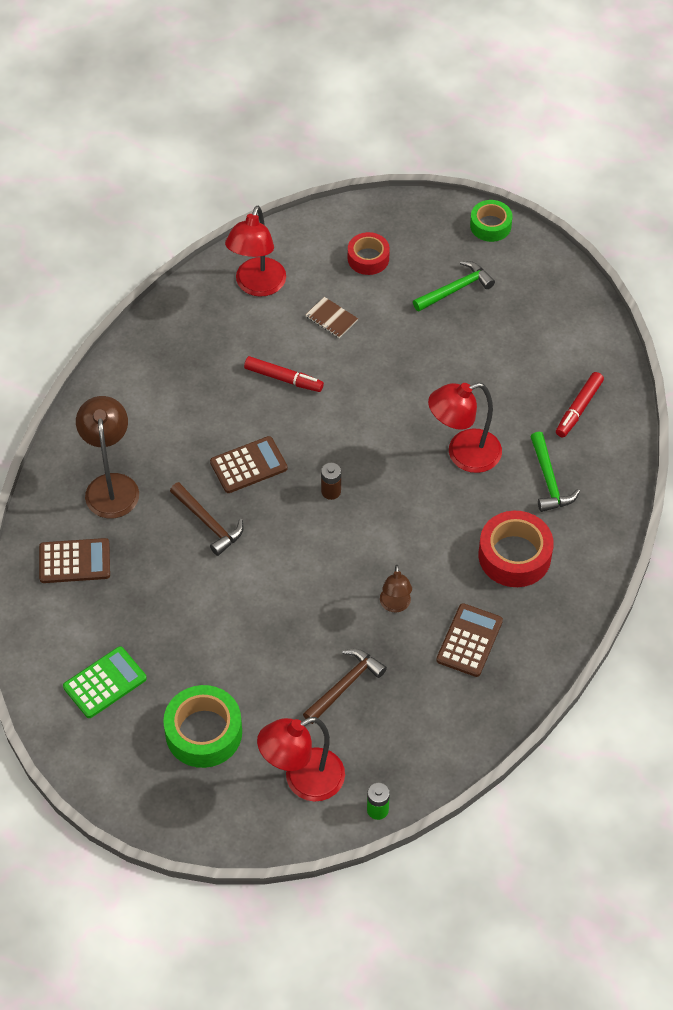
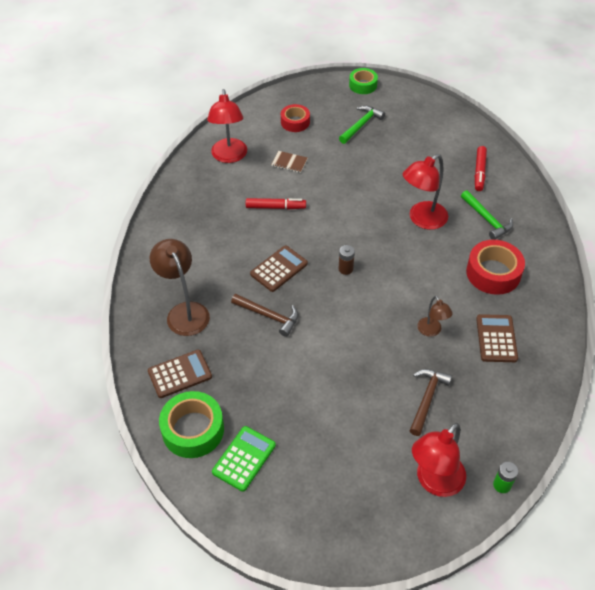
camera: 20 degrees left, 5 degrees down
(203, 732) = (340, 471): green tape -> green tape (193, 430)

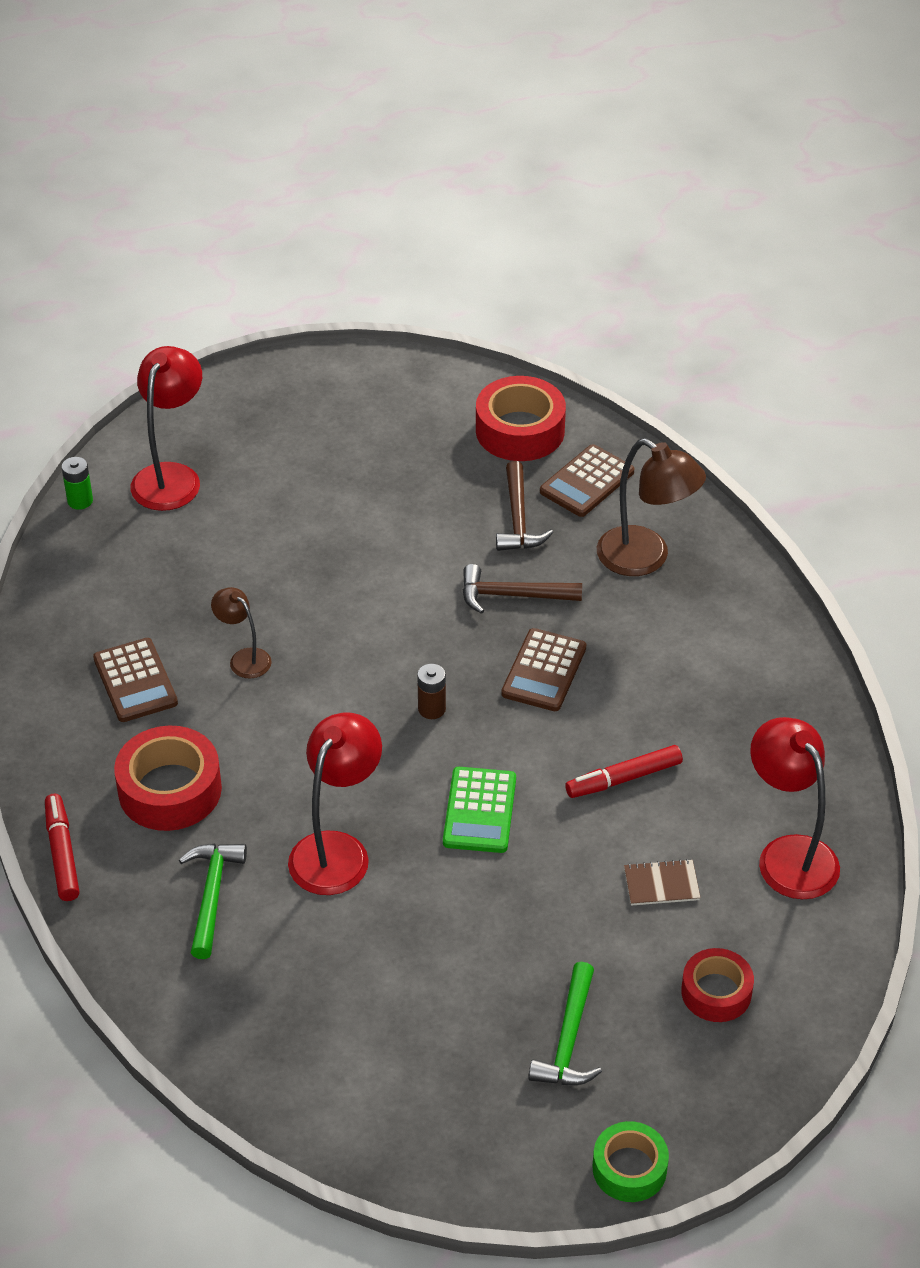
camera: 155 degrees right, 5 degrees down
(193, 430) = (520, 430): green tape -> red tape
(244, 458) = (432, 424): green calculator -> green calculator (480, 811)
(427, 399) = (216, 564): brown hammer -> brown hammer (518, 518)
(479, 172) = (260, 1006): red marker -> red marker (62, 854)
(487, 219) = (212, 895): green hammer -> green hammer turned 60 degrees clockwise

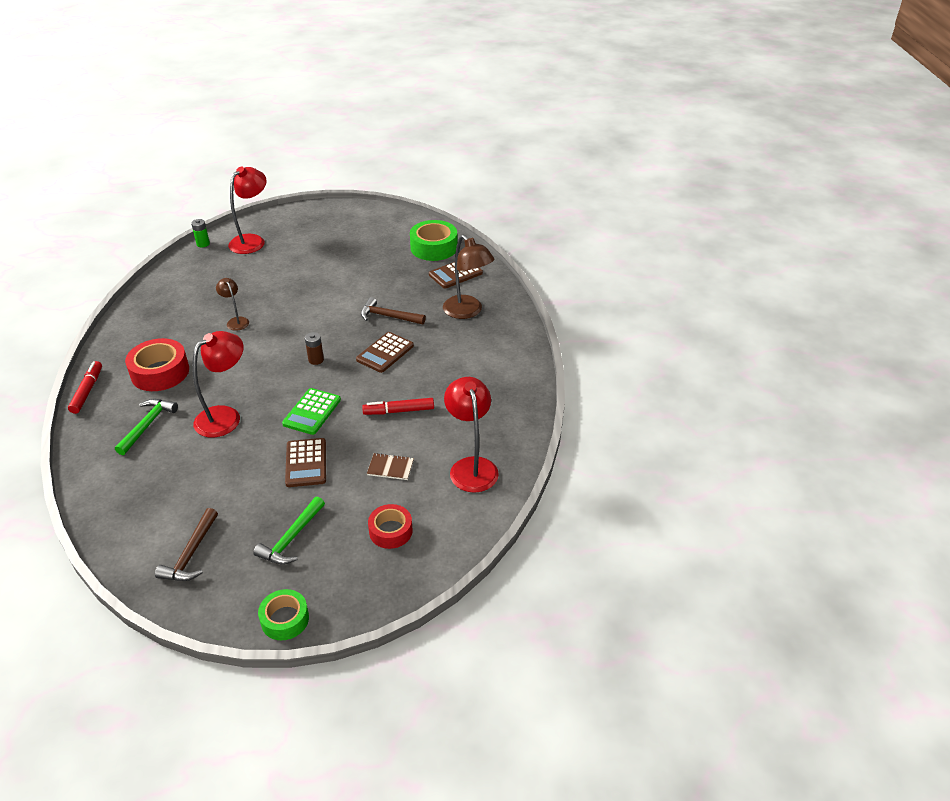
camera: 15 degrees right, 5 degrees down
(135, 681) = (177, 322): brown calculator -> brown calculator (306, 463)
(518, 518) = (411, 284): brown hammer -> brown hammer (191, 554)
(520, 430) = (434, 247): red tape -> green tape

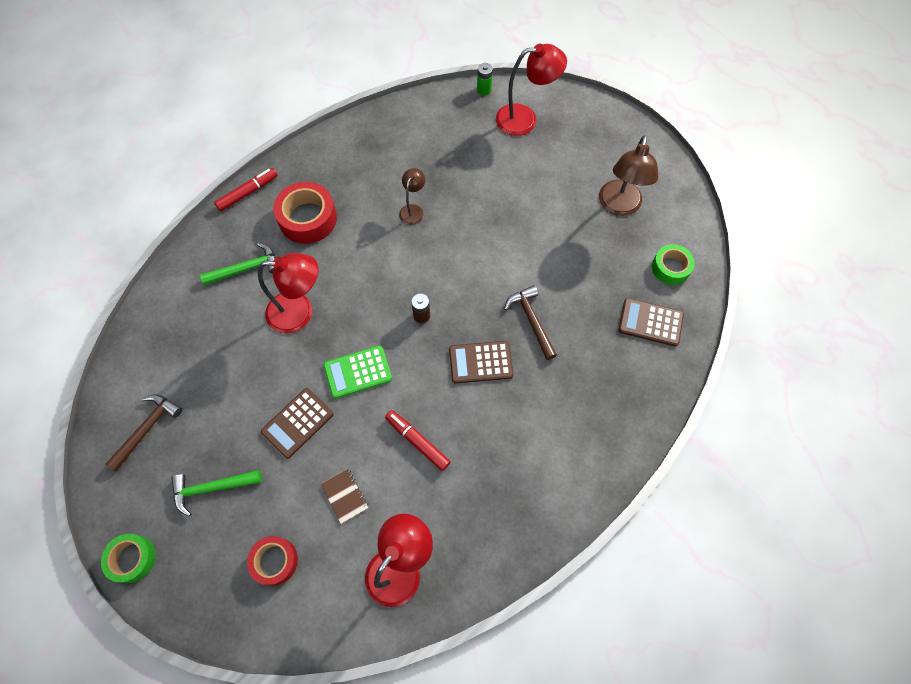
camera: 50 degrees right, 25 degrees up
(191, 554) = (147, 429): brown hammer -> brown hammer turned 150 degrees clockwise
(434, 247) = (670, 268): green tape -> green tape, size x0.63
(467, 312) = (604, 382): brown lamp -> brown lamp (618, 206)

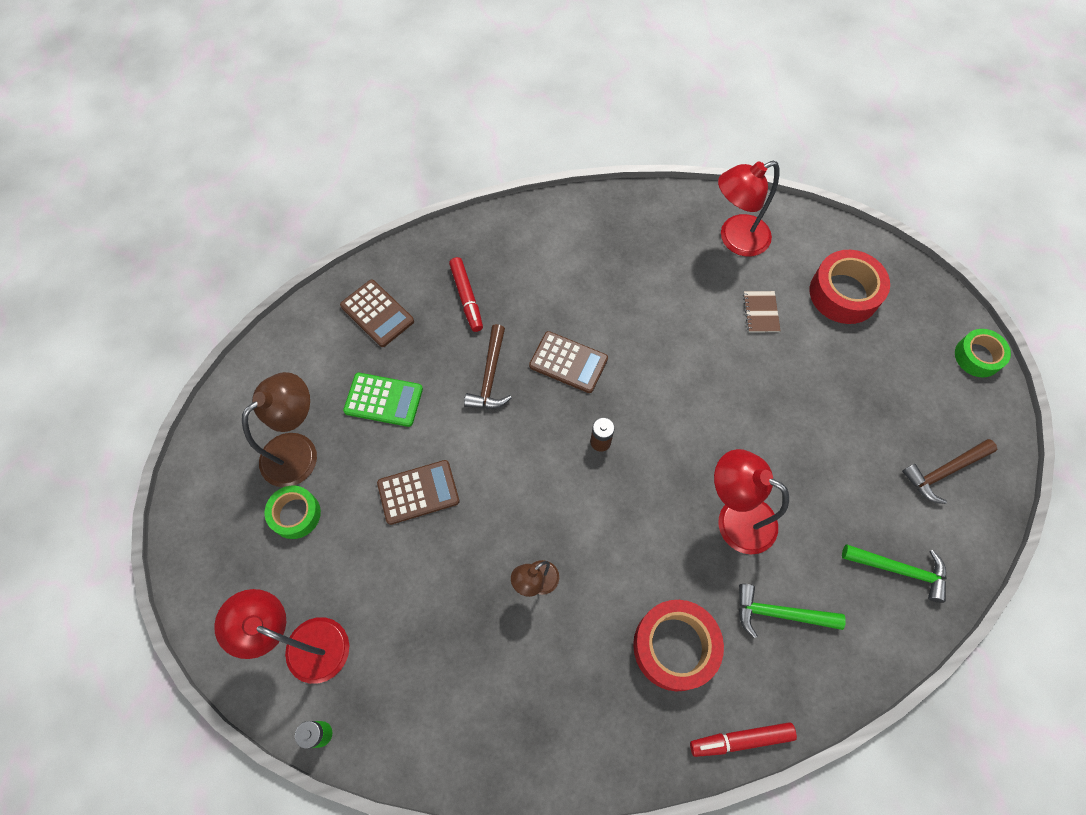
camera: 150 degrees left, 0 degrees up
(212, 488) = (887, 380): green hammer -> green hammer (899, 570)
(275, 561) = (844, 293): red tape -> red tape, size x1.58
(297, 423) = (781, 398): brown calculator -> brown calculator (418, 492)
(358, 372) = (698, 417): green calculator -> green calculator (383, 400)
(417, 442) = (671, 323): red marker -> red marker (466, 297)
(670, 268) = (309, 354): green tape -> green tape (295, 514)

